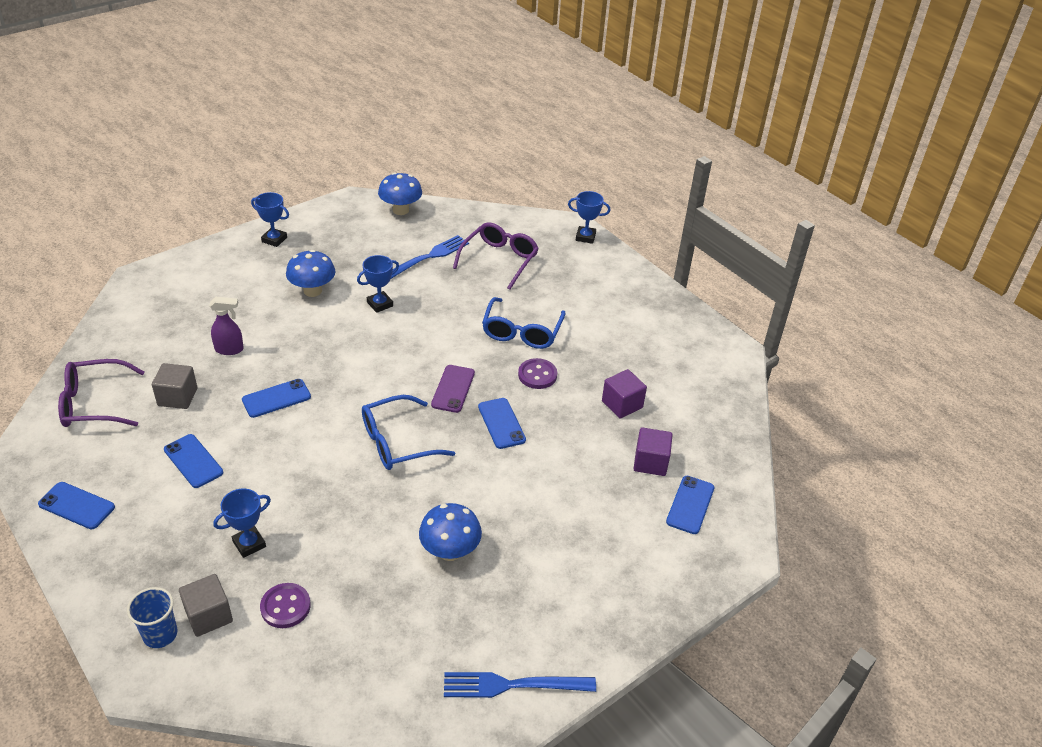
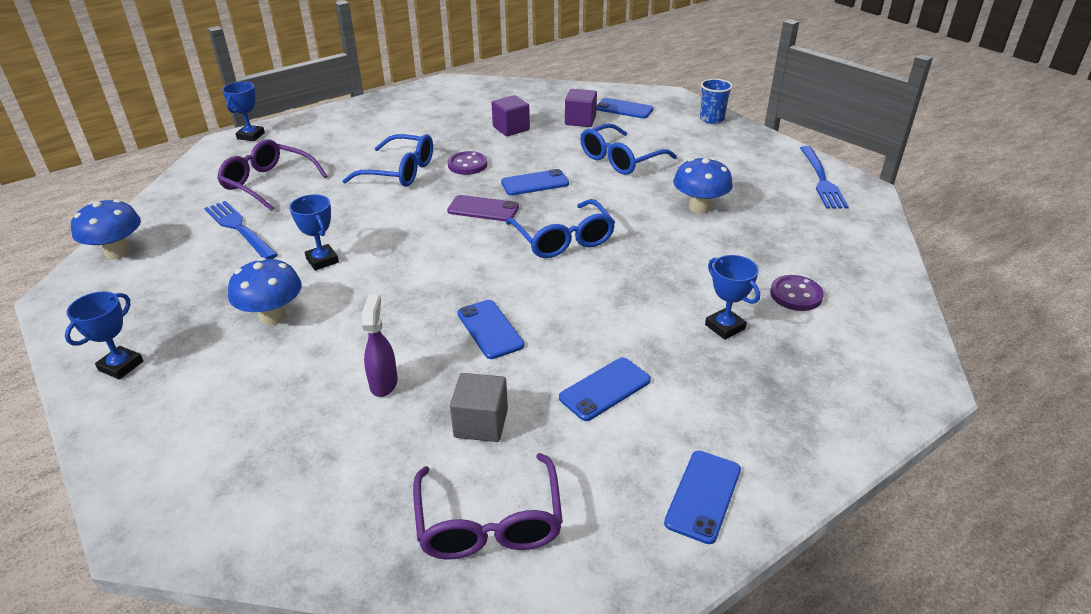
camera: 85 degrees left, 5 degrees down
(160, 634) = (867, 378): blue cup -> blue cup (711, 119)
(209, 615) = (828, 345): grey cube -> none
(556, 493) = (621, 159): none -> blue glasses

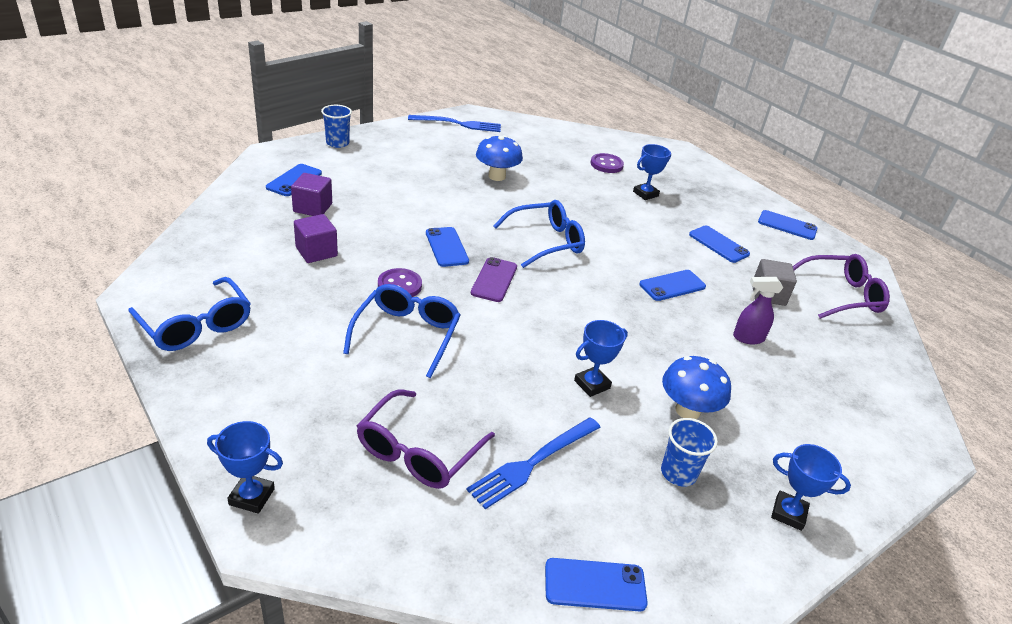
camera: 95 degrees left, 0 degrees up
(117, 252) = (595, 585): blue mushroom -> blue phone
(198, 302) = (678, 473): none -> blue cup
(621, 159) = (407, 197): blue glasses -> blue glasses (195, 325)

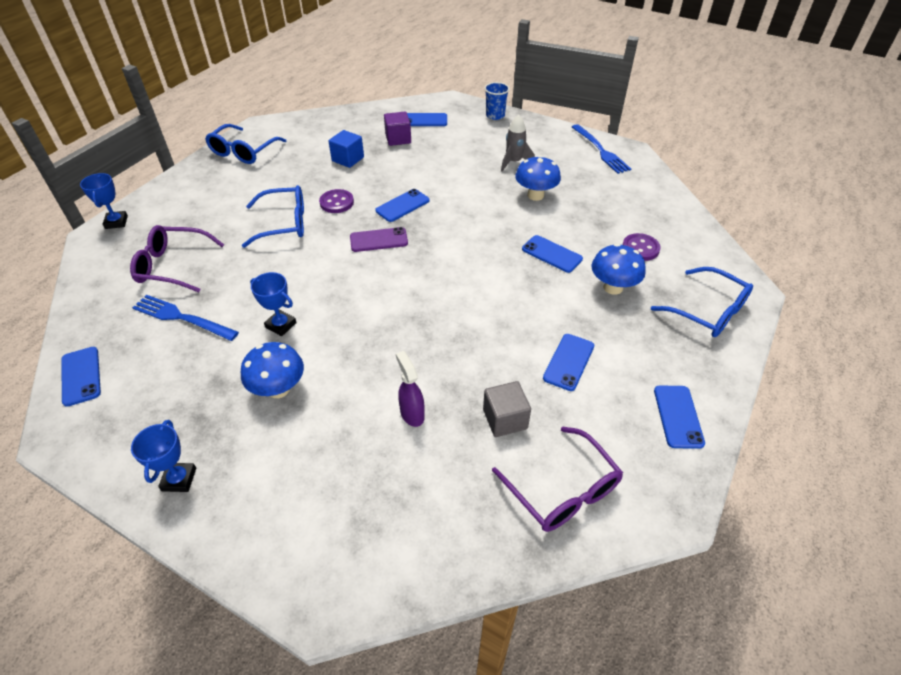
camera: 70 degrees right, 10 degrees up
(316, 252) = (348, 159): purple cube -> blue cube
(433, 165) = (514, 162): none -> grey rocket
(545, 242) = (458, 249): blue glasses -> blue glasses (707, 311)
(645, 194) = (613, 287): blue trophy -> blue mushroom
(672, 286) = (458, 342): blue phone -> blue phone (551, 254)
(678, 473) = (201, 398): blue cup -> none

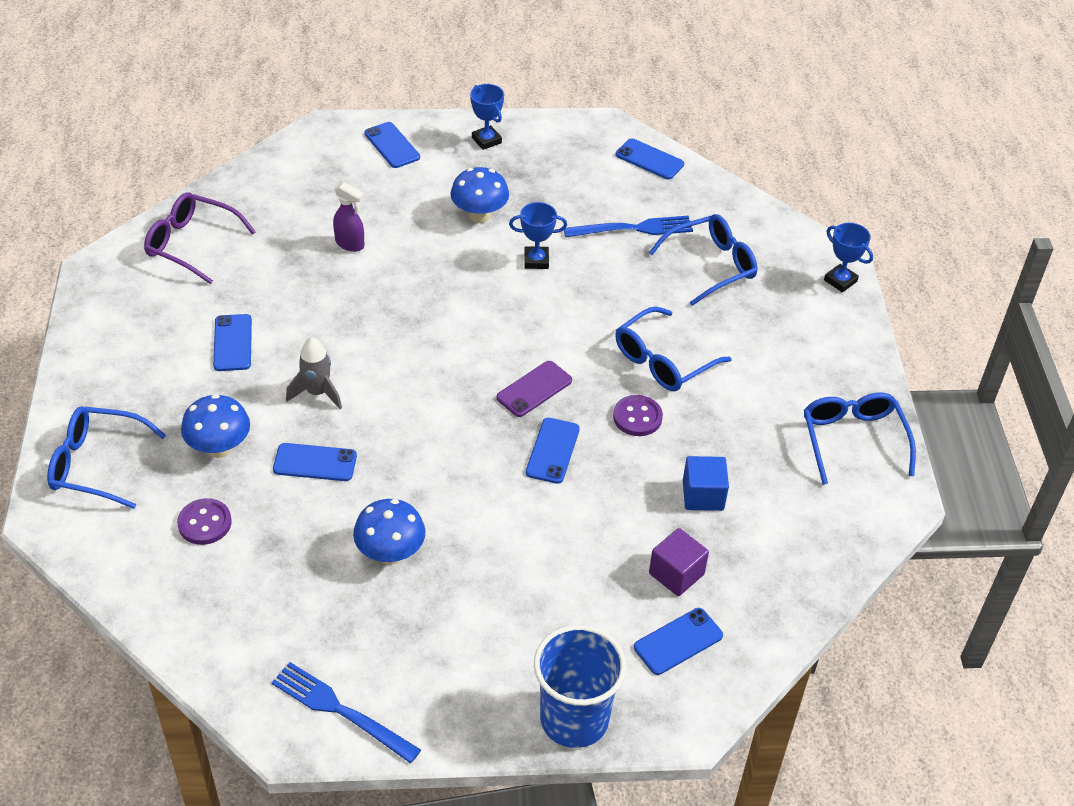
camera: 145 degrees right, 0 degrees up
(173, 266) = (710, 266): purple glasses -> blue glasses
(495, 115) = (574, 719): blue cup -> blue cup, size x1.79
(505, 419) = (266, 272): grey cube -> none
(514, 162) = (463, 609): grey rocket -> grey rocket (317, 393)
(678, 416) = (108, 336): blue phone -> blue phone (392, 145)

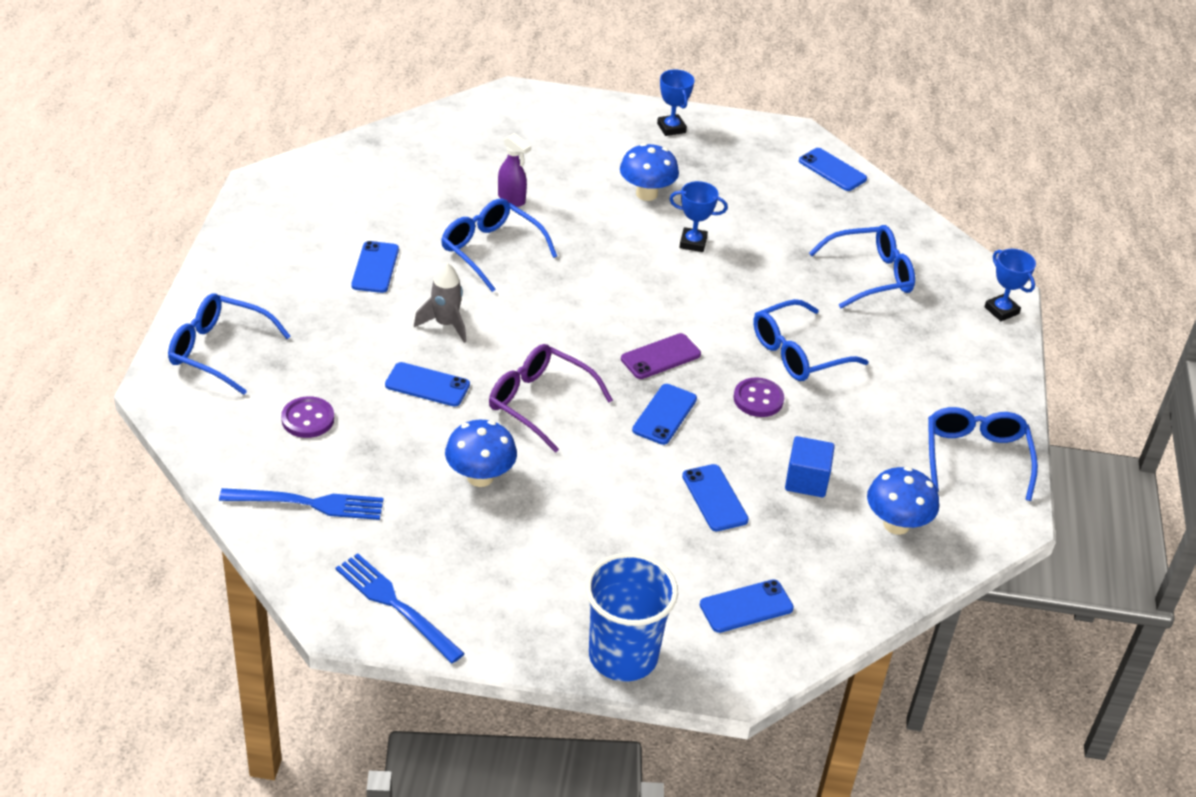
camera: 10 degrees right, 5 degrees down
(192, 244) = (359, 175): purple glasses -> purple glasses (540, 403)
(219, 448) = (339, 356): blue mushroom -> blue mushroom (896, 524)
(343, 304) = (491, 251): none -> blue glasses
(392, 145) = (576, 118): blue phone -> blue phone (714, 498)
(633, 229) = (799, 230): blue fork -> blue fork (309, 503)
(676, 574) = (760, 546): purple cube -> none

